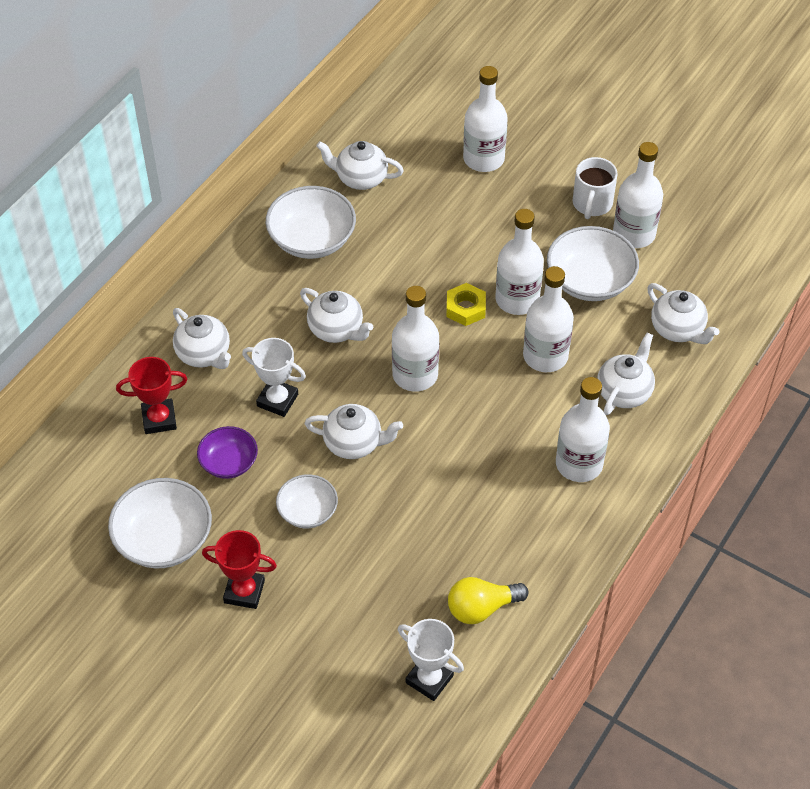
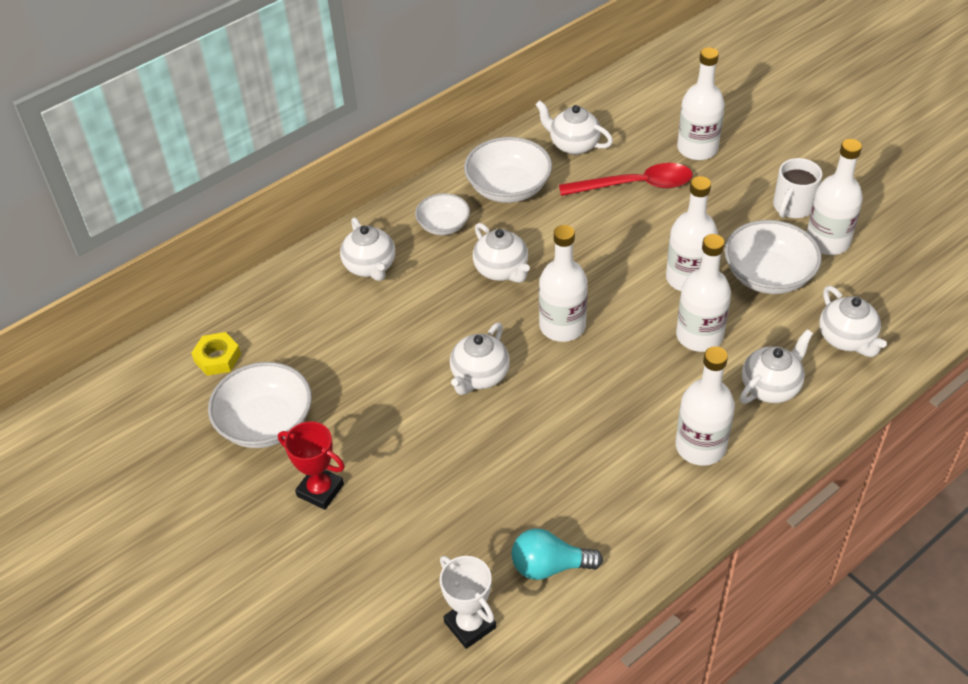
camera: 20 degrees right, 5 degrees down
(159, 419) = (306, 314): red trophy -> none
(229, 462) = (354, 367): purple bowl -> none
(277, 400) = (422, 321): white trophy -> none
(307, 511) = (411, 429): white bowl -> white bowl (443, 225)
(354, 443) = (479, 376): white teapot -> white teapot turned 90 degrees clockwise
(436, 211) = (635, 185): none -> red spoon
(465, 308) = (634, 276): yellow nut -> yellow nut (217, 358)
(481, 608) = (549, 566): yellow light bulb -> turquoise light bulb

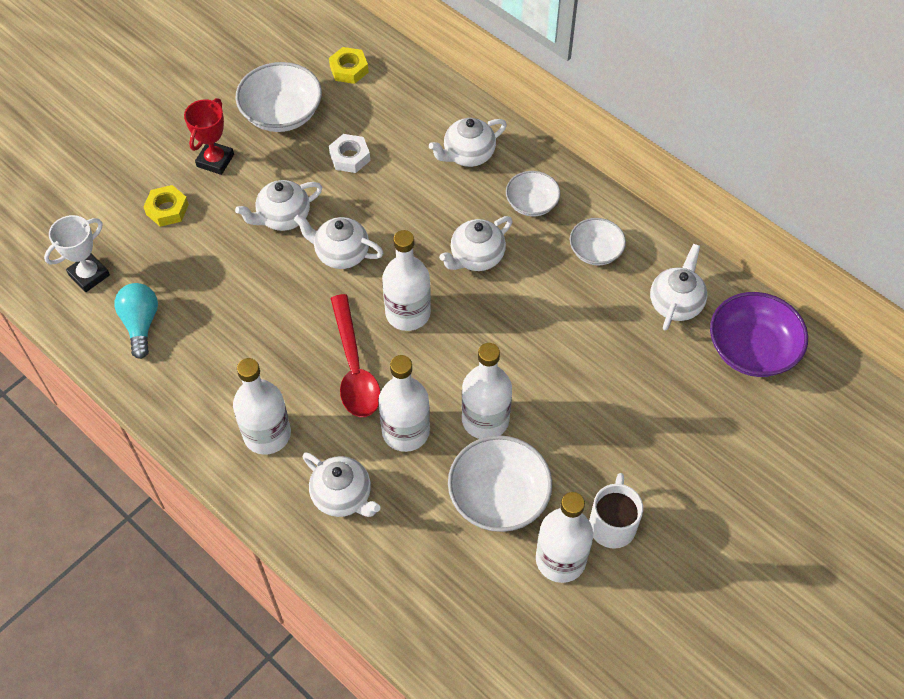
camera: 80 degrees right, 10 degrees up
(348, 363) = (350, 157): none -> white nut
(384, 540) = (167, 209): none -> yellow nut
(508, 188) = (595, 251): white bowl -> white bowl, size x0.61
(625, 108) = (752, 349): none -> purple bowl
(635, 185) = (620, 365): red spoon -> red spoon (354, 367)
(697, 148) = (695, 425): white bottle -> none
(792, 207) = (612, 524): white mug -> white mug turned 75 degrees clockwise
(846, 339) = (413, 571): white teapot -> white teapot (283, 217)

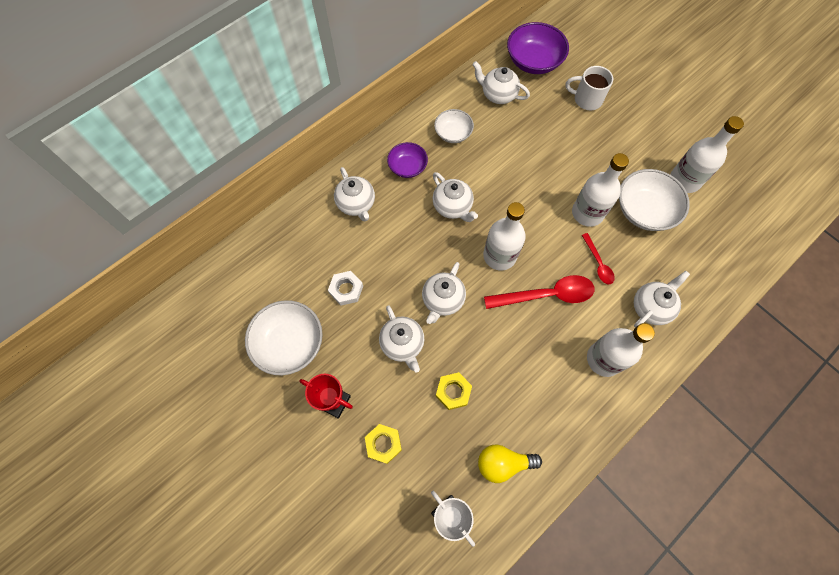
camera: 85 degrees left, 10 degrees up
(141, 324) = (503, 463): turquoise light bulb -> yellow light bulb
(349, 69) = (249, 286): yellow nut -> yellow nut (453, 392)
(405, 431) = (598, 263): white bottle -> red spoon
(531, 203) = (407, 167): white bowl -> purple bowl
(612, 524) = (658, 150): white mug -> white mug (586, 99)

